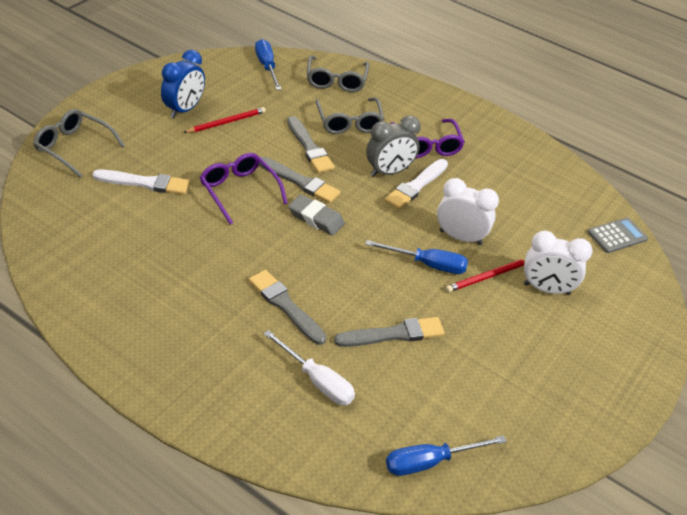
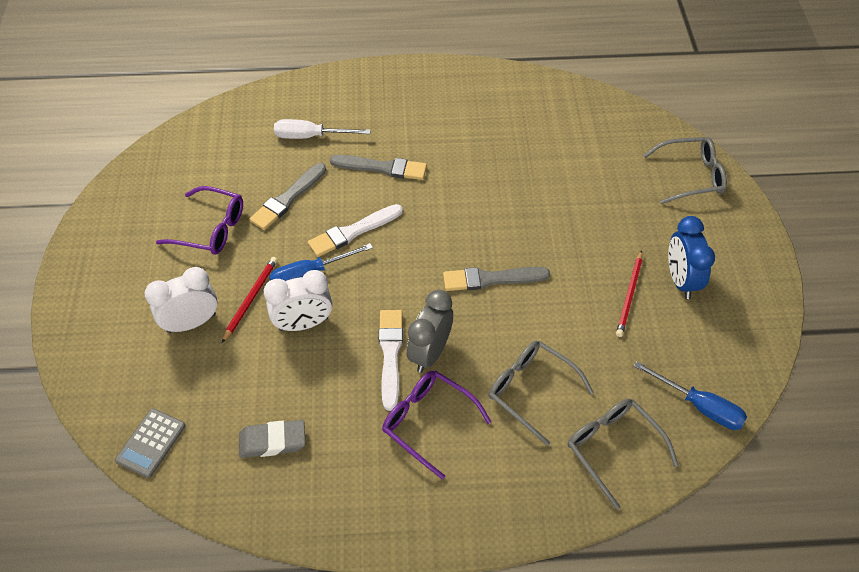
camera: 145 degrees right, 10 degrees up
(145, 183) = (598, 186): white brush -> white brush (353, 232)
(239, 191) = (524, 232): purple glasses -> purple glasses (211, 229)
(309, 147) = (528, 325): grey brush -> none
(316, 218) = (438, 252): grey eraser -> grey eraser (272, 441)
(430, 462) = (198, 137): blue screwdriver -> none

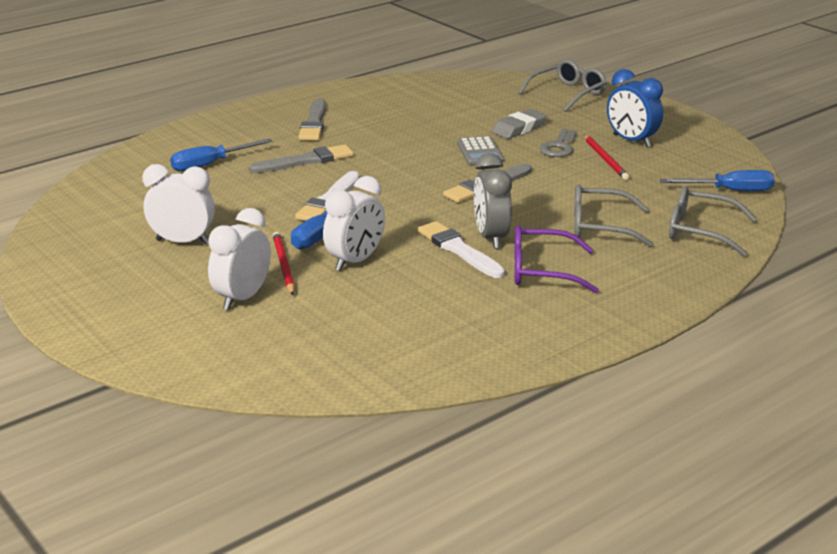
camera: 35 degrees left, 25 degrees down
(151, 443) = (303, 377): grey calculator -> grey calculator (480, 152)
(211, 229) = (183, 242): purple glasses -> white clock
(272, 441) = (422, 331): grey eraser -> grey eraser (519, 128)
(288, 199) = (238, 202): grey brush -> grey brush (314, 123)
(310, 136) = (210, 164): white screwdriver -> blue screwdriver
(605, 255) = (559, 147): none -> grey key

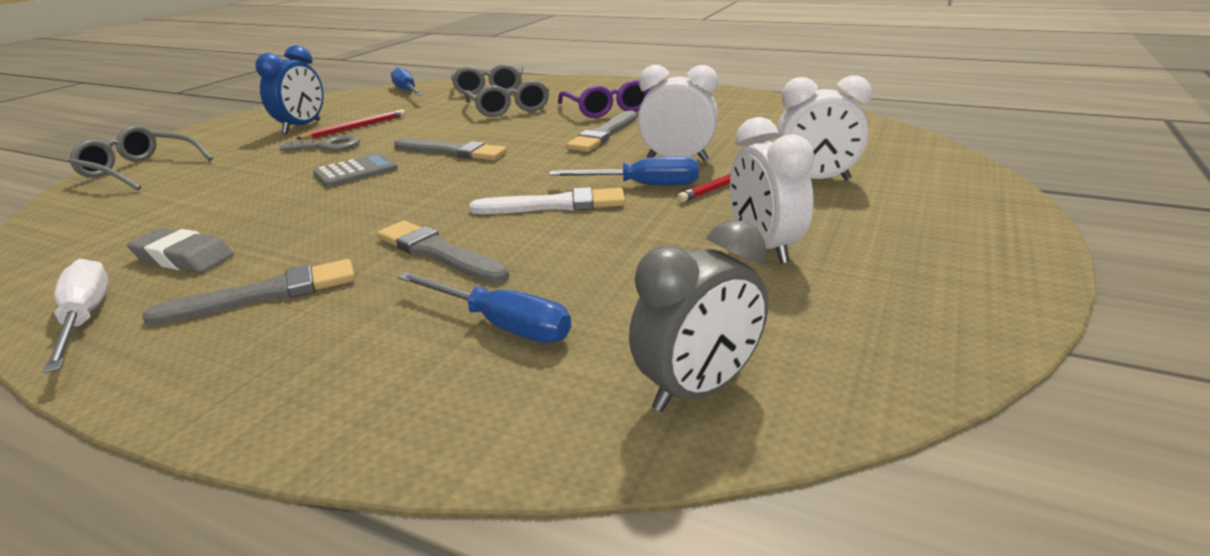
camera: 115 degrees left, 0 degrees up
(339, 93) = (85, 318): none -> white screwdriver
(459, 250) = (604, 134): white brush -> grey brush
(491, 237) = (567, 130): grey clock -> grey clock (698, 389)
(519, 128) = (272, 169): grey eraser -> grey eraser (183, 257)

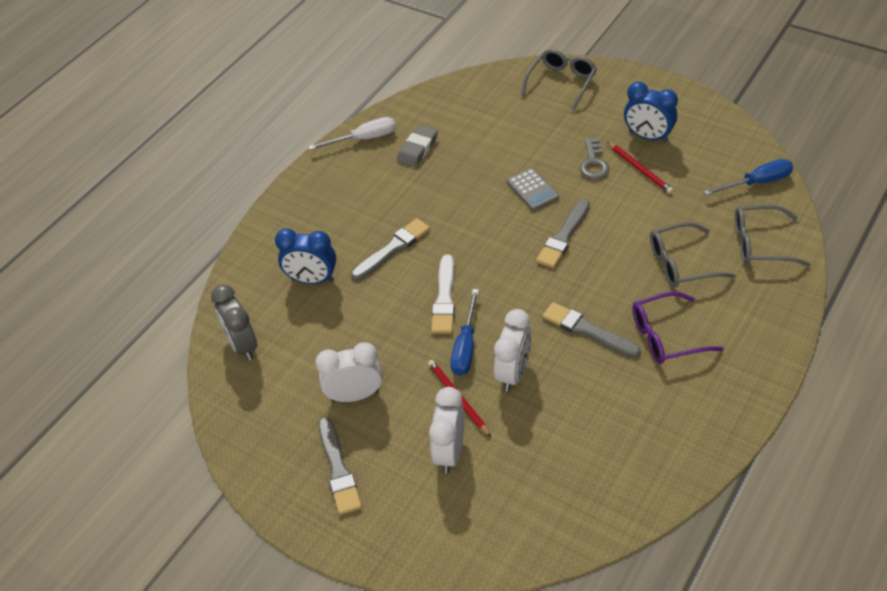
camera: 100 degrees right, 20 degrees up
(265, 294) = (367, 191): grey brush -> grey brush (338, 469)
(501, 324) = (312, 280): blue screwdriver -> blue clock

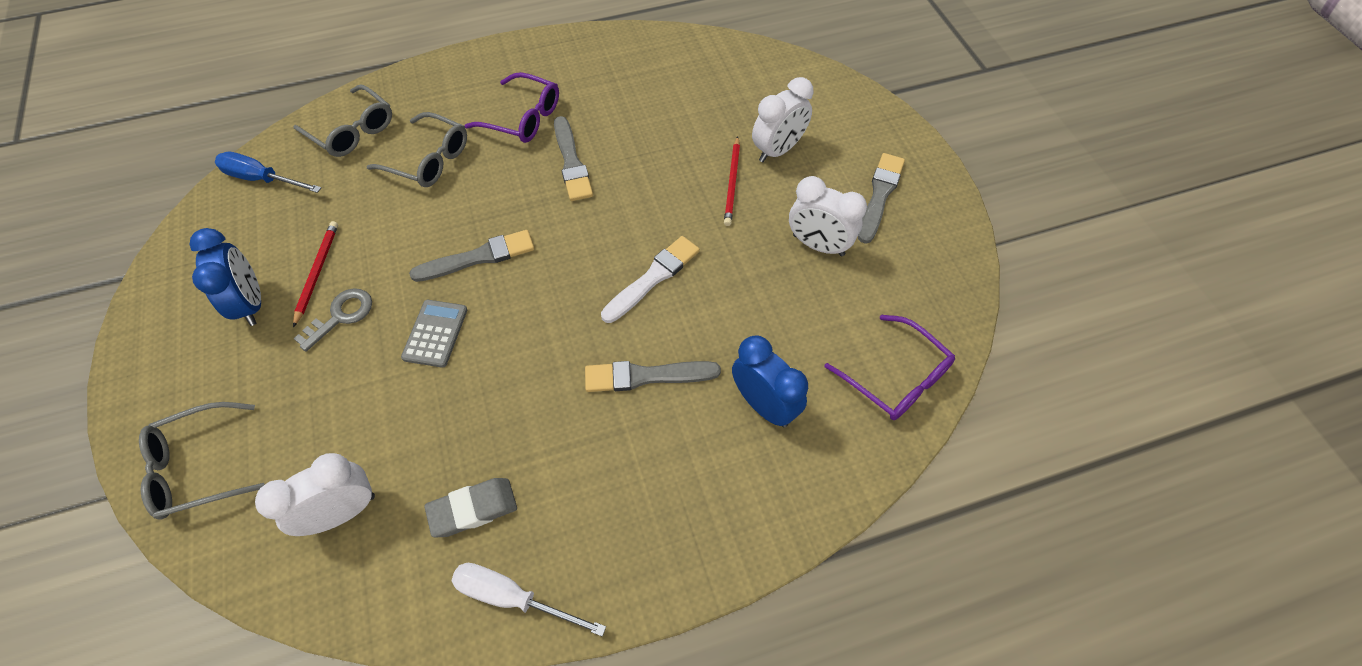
camera: 145 degrees left, 10 degrees up
(242, 345) = (896, 378): grey clock -> purple glasses
(465, 347) = (682, 219): blue screwdriver -> none
(513, 373) = (668, 171): white clock -> white clock (342, 512)

